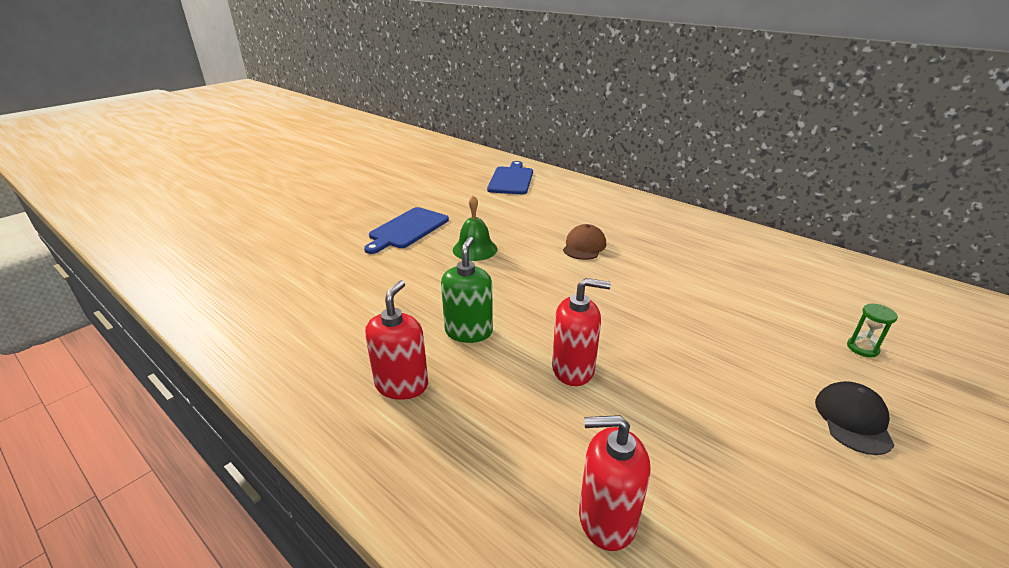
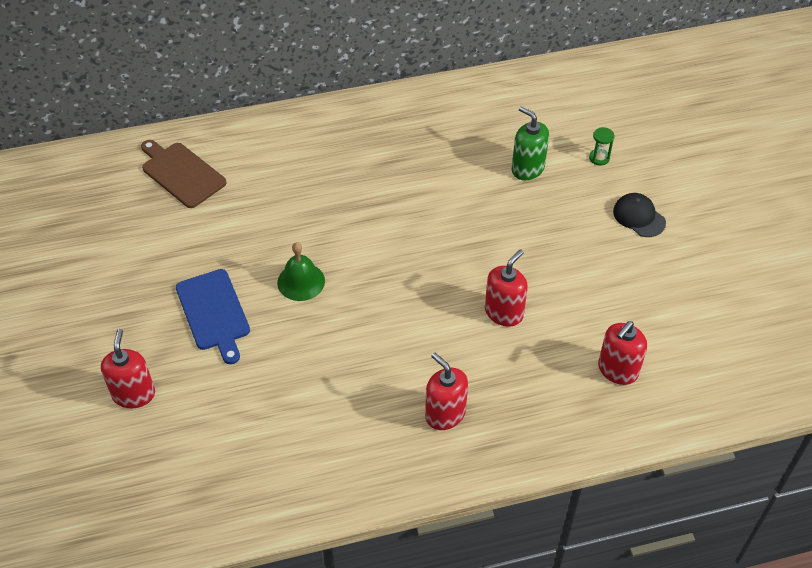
camera: 55 degrees left, 20 degrees up
(307, 229) = (134, 394): none -> red soap dispenser
(468, 331) = (417, 347): green soap dispenser -> green soap dispenser (527, 168)
(511, 179) = (181, 173): blue cutting board -> brown cutting board
(584, 246) = (365, 206): brown cap -> none

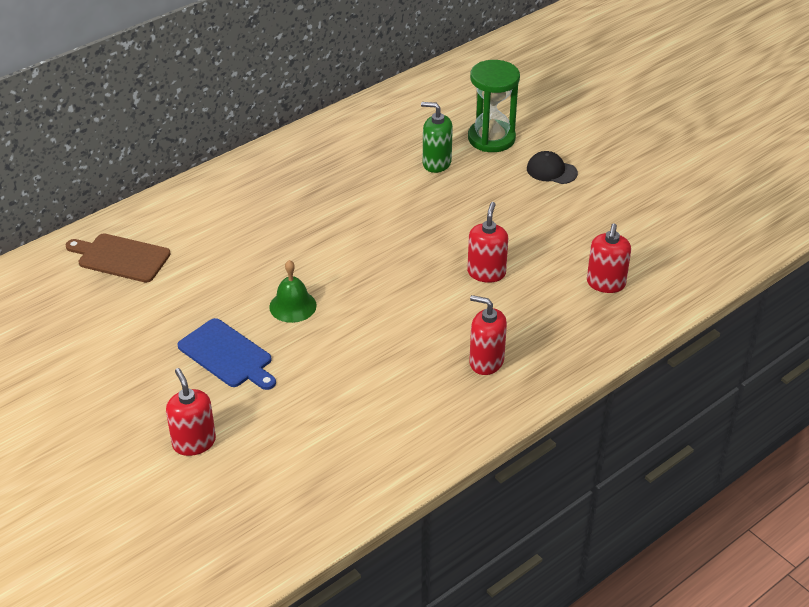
camera: 25 degrees left, 10 degrees down
(599, 158) = (491, 138): green hourglass -> green hourglass, size x2.49

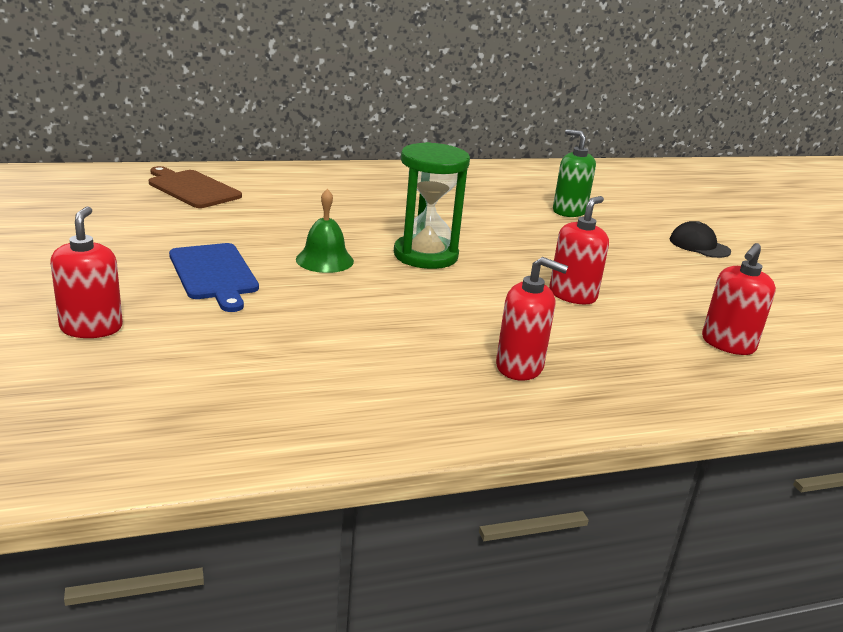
camera: 20 degrees right, 15 degrees down
(486, 362) = (519, 367): red soap dispenser -> red soap dispenser turned 150 degrees clockwise
(491, 138) = (641, 211): green hourglass -> green hourglass (425, 255)

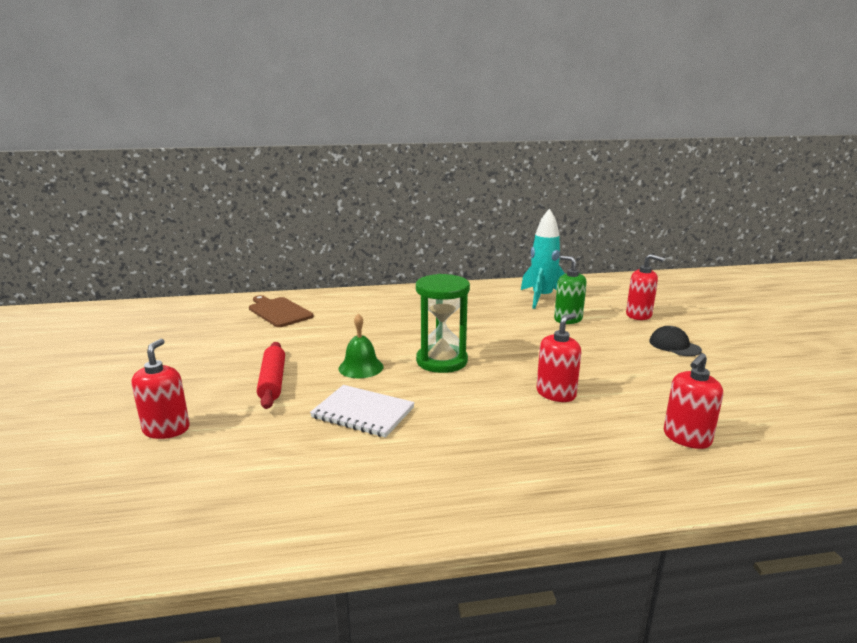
camera: 10 degrees right, 5 degrees down
(214, 274) = (272, 381): blue cutting board -> red rolling pin
(343, 312) = (363, 413): none -> white notebook
(519, 367) = (496, 461): red soap dispenser -> red soap dispenser (639, 315)
(532, 185) = (542, 298): none -> turquoise rocket

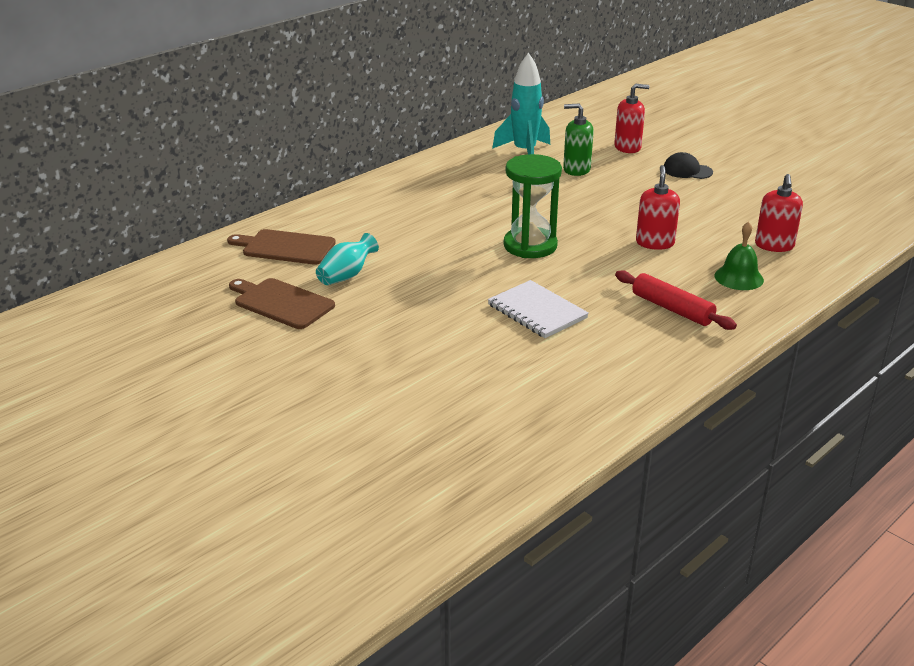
camera: 35 degrees left, 10 degrees up
(166, 429) = (399, 387): red soap dispenser -> none
(213, 343) = (281, 303): none -> brown cutting board
(272, 381) = (415, 315): red rolling pin -> red rolling pin (672, 309)
(281, 340) = (346, 276): none -> turquoise vase
(361, 367) = (470, 275): green bell -> green bell (738, 277)
(363, 413) = (537, 311): white notebook -> white notebook turned 60 degrees clockwise

